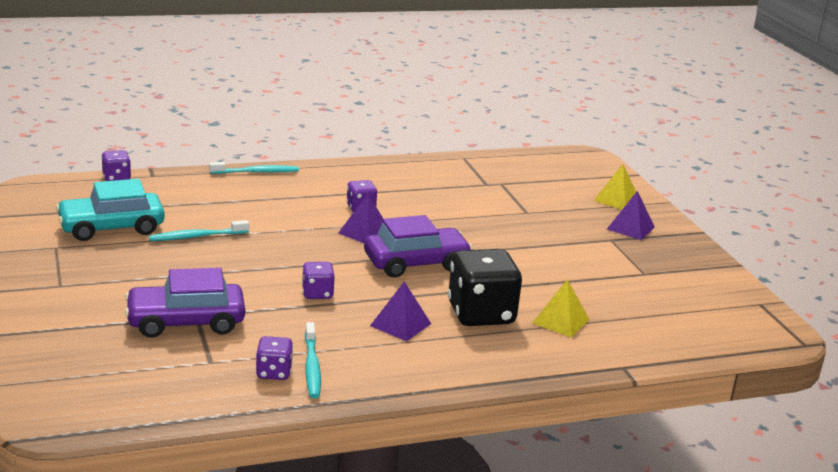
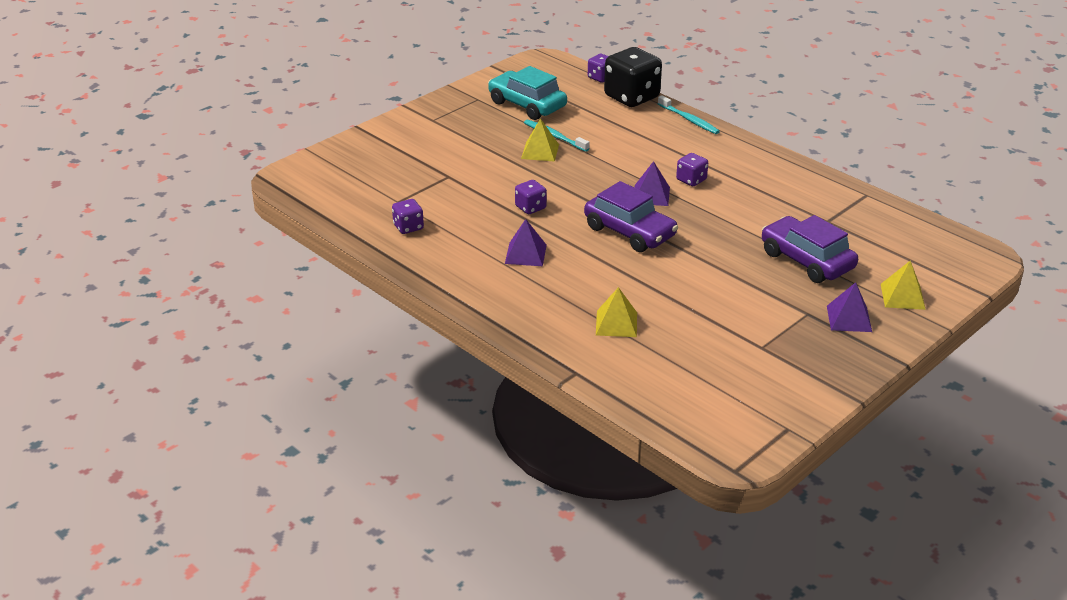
camera: 65 degrees right, 10 degrees up
(186, 322) = (436, 175): purple car -> purple car (806, 260)
(215, 253) = (540, 151): none -> yellow pyramid
(312, 366) = (430, 238): turquoise toothbrush -> none
(481, 314) = (583, 283): black dice -> black dice (631, 97)

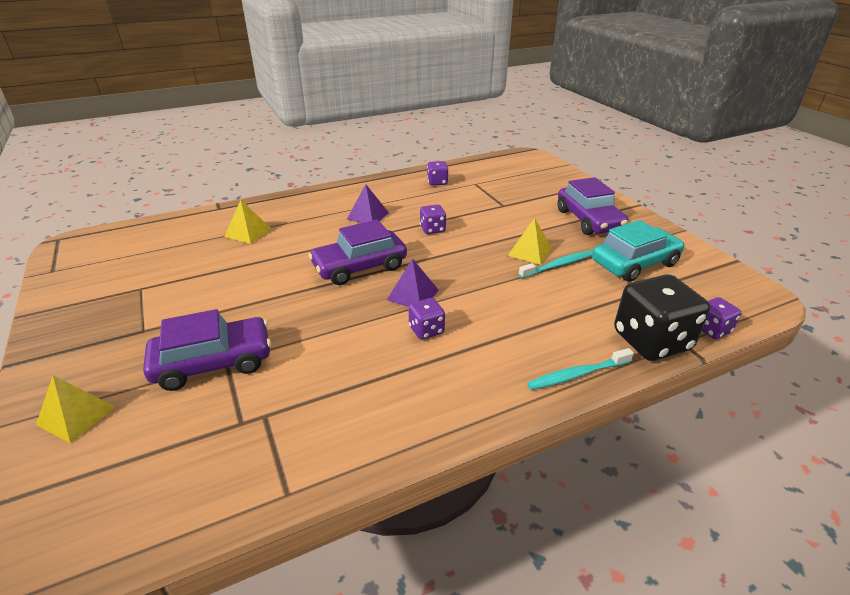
camera: 110 degrees right, 0 degrees up
(456, 128) = (589, 220): none -> purple car
(849, 318) = (103, 354): purple pyramid -> none

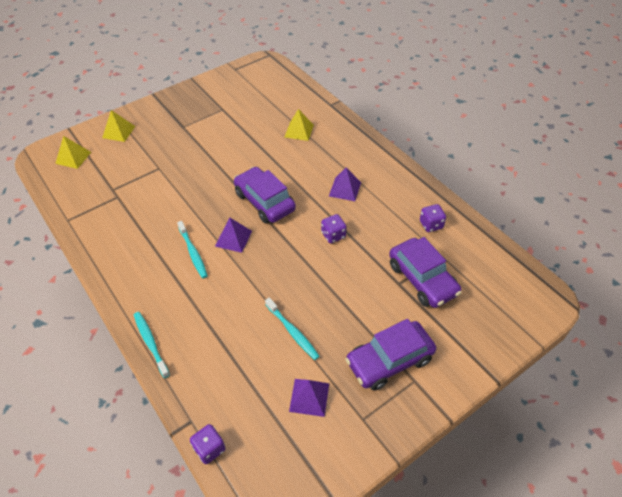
camera: 80 degrees right, 15 degrees up
(213, 363) = (157, 163): purple car -> purple car (422, 279)
(426, 330) = (193, 252): purple dice -> turquoise toothbrush
(529, 252) = (311, 309): yellow pyramid -> yellow pyramid (73, 157)
(634, 263) = (309, 397): turquoise car -> purple pyramid
(651, 341) = (190, 397): black dice -> none

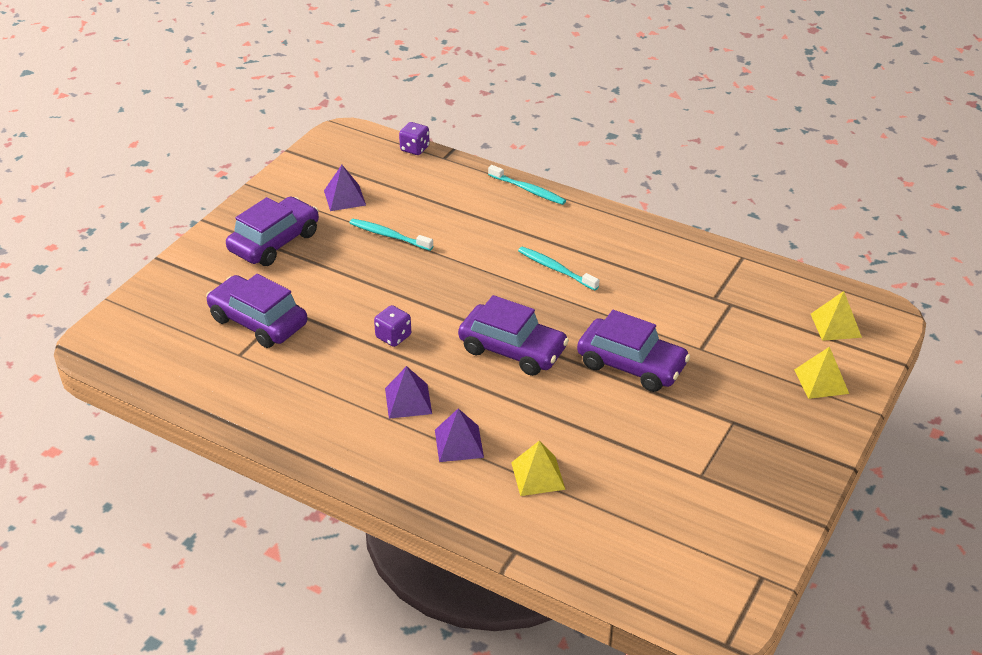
camera: 155 degrees right, 10 degrees down
(205, 170) = (631, 365): none -> purple car
(233, 238) = (520, 296): purple pyramid -> purple pyramid (459, 443)
(431, 225) = (263, 388): purple dice -> none

